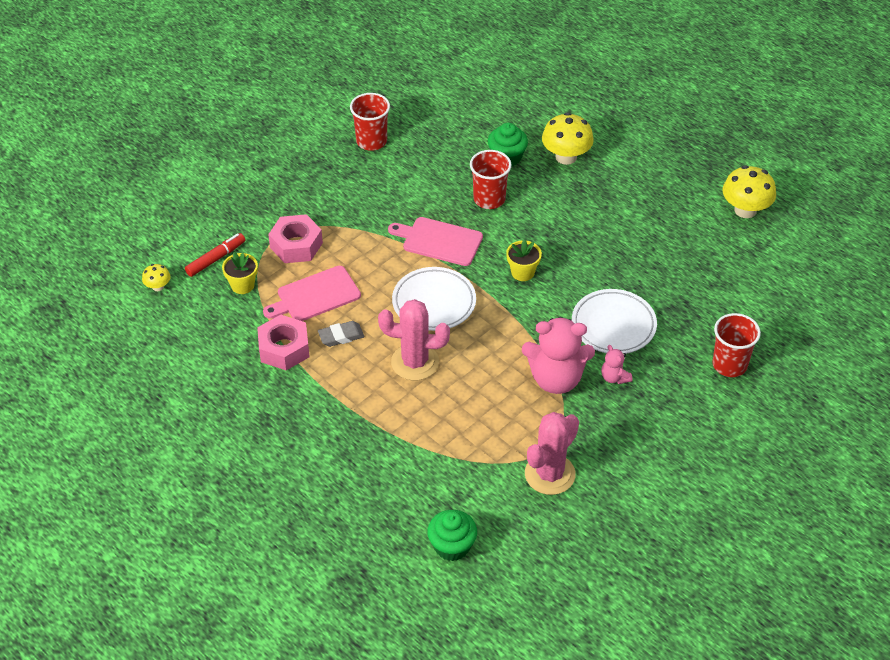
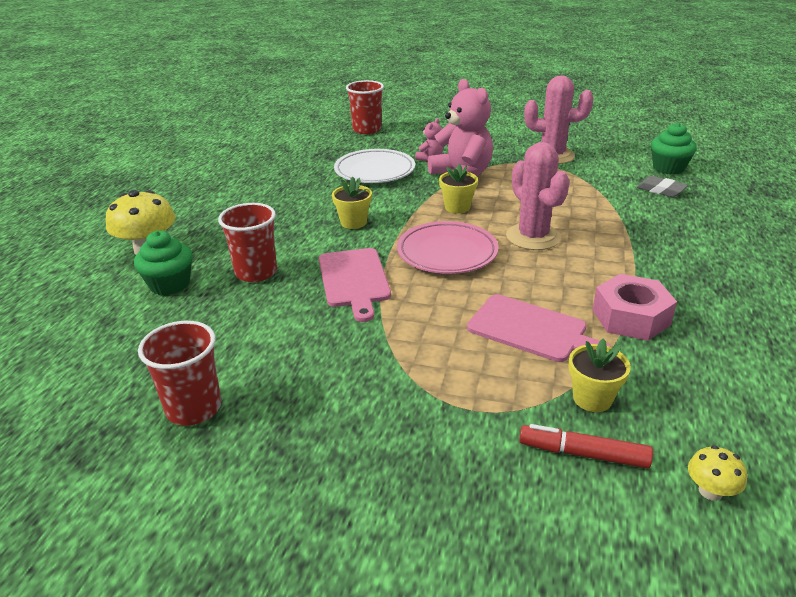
camera: 120 degrees left, 15 degrees down
(296, 245) = (470, 384): pink nut -> none
(341, 336) = (562, 288): grey eraser -> grey eraser (661, 190)
(434, 302) = (447, 253): white plate -> pink plate
(498, 344) = (457, 207): none -> yellow flower pot
(745, 210) = (181, 157): yellow mushroom -> none

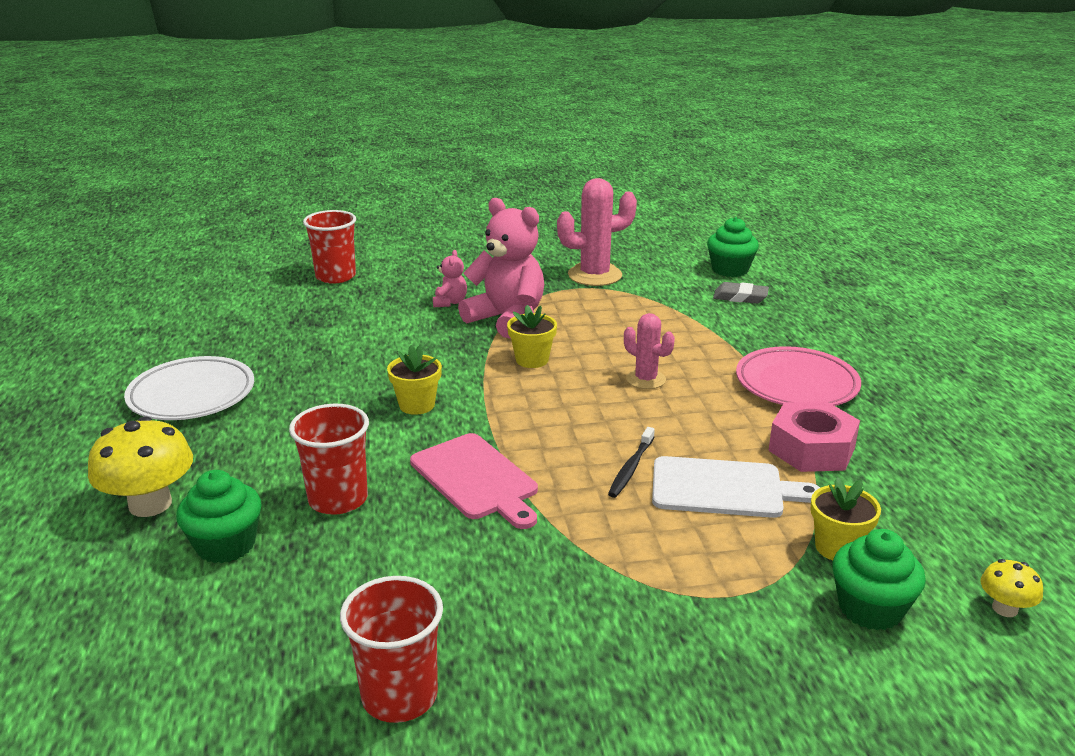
camera: 25 degrees left, 5 degrees down
(374, 171) = (391, 331): white plate -> white plate (192, 395)
(447, 253) = (563, 419): pink plate -> pink plate (796, 384)
(470, 298) = (631, 468): none -> black toothbrush
(531, 329) = (723, 488): pink cutting board -> white cutting board
(533, 237) = (646, 379): pink cactus -> pink cactus, size x0.59
(583, 453) = (870, 608): red marker -> green cupcake

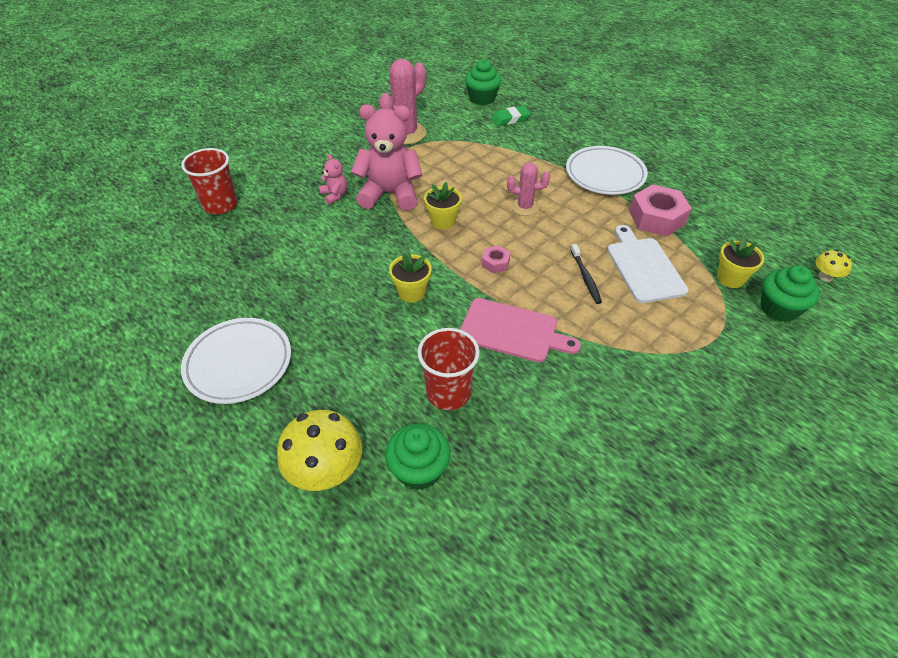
camera: 35 degrees left, 20 degrees up
(399, 696) = (640, 505): red cup -> none
(540, 415) = (495, 263): none -> pink nut
(723, 488) = (643, 267): white cutting board -> white cutting board turned 75 degrees counterclockwise
(740, 297) = (510, 119): grey eraser -> green eraser
(796, 384) = (605, 174): pink plate -> white plate

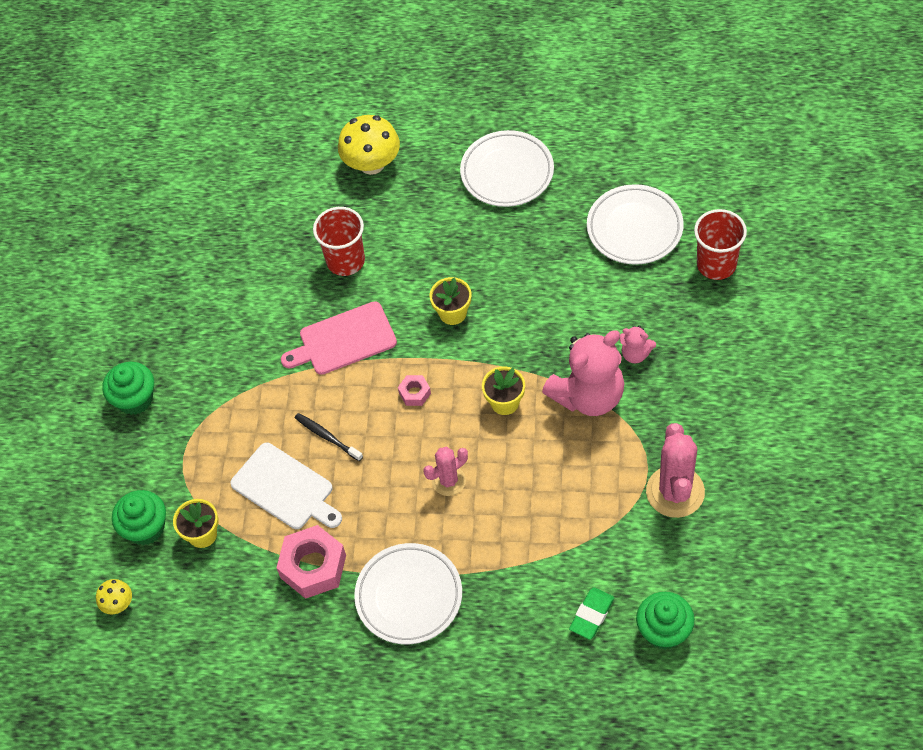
camera: 145 degrees right, 10 degrees up
(226, 257) = (634, 228): none -> white plate
(419, 470) = (317, 205): green cupcake -> green cupcake (135, 399)

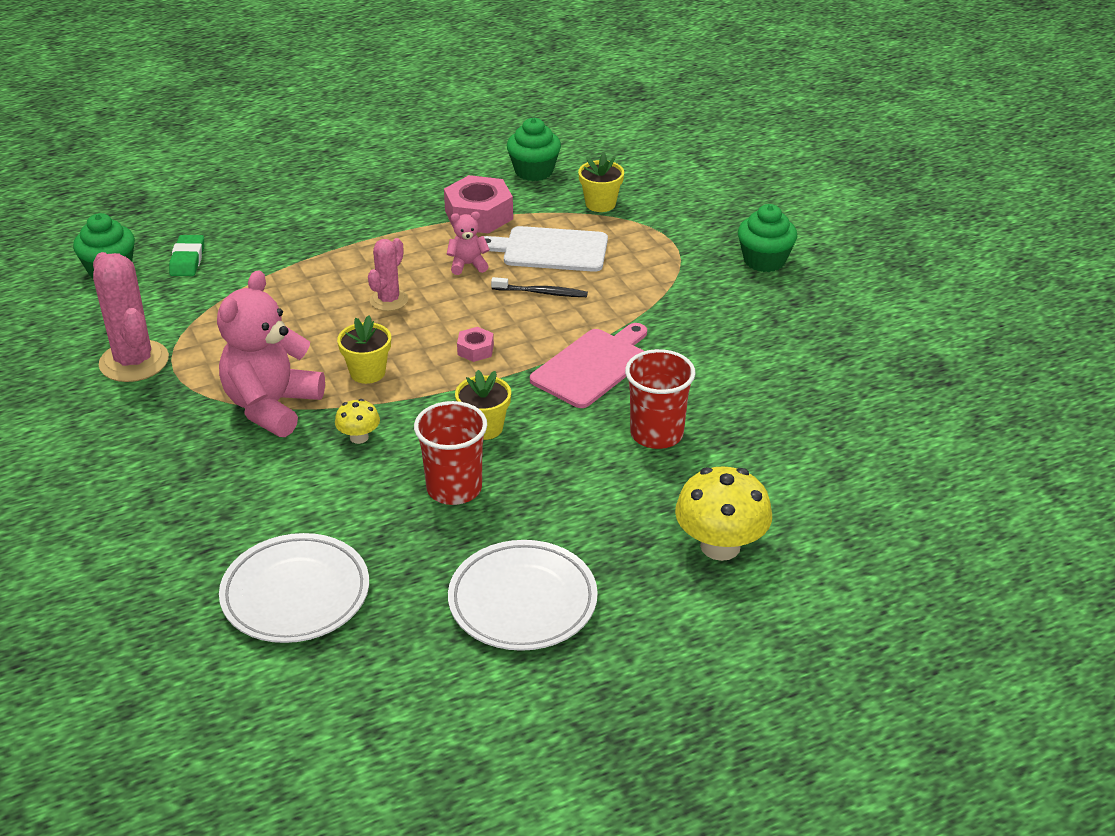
camera: 145 degrees right, 20 degrees down
(118, 604) = (631, 152): yellow mushroom -> yellow mushroom (359, 437)
(145, 528) = (656, 193): green cupcake -> green cupcake (534, 171)
(409, 596) = (374, 223): white plate -> none
(635, 354) = (231, 460): pink teddy bear -> pink teddy bear (468, 265)
(716, 264) = (157, 589): red cup -> red cup (454, 488)

